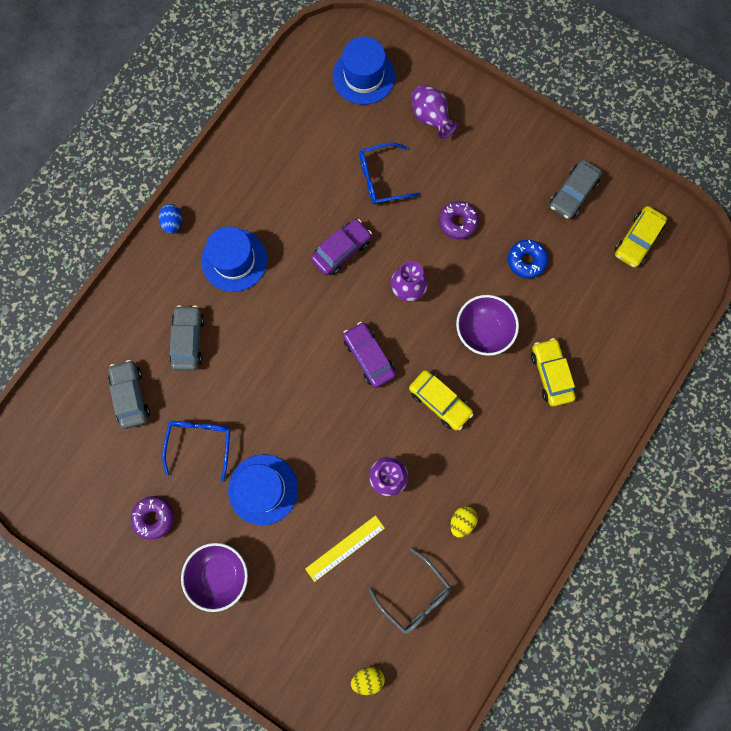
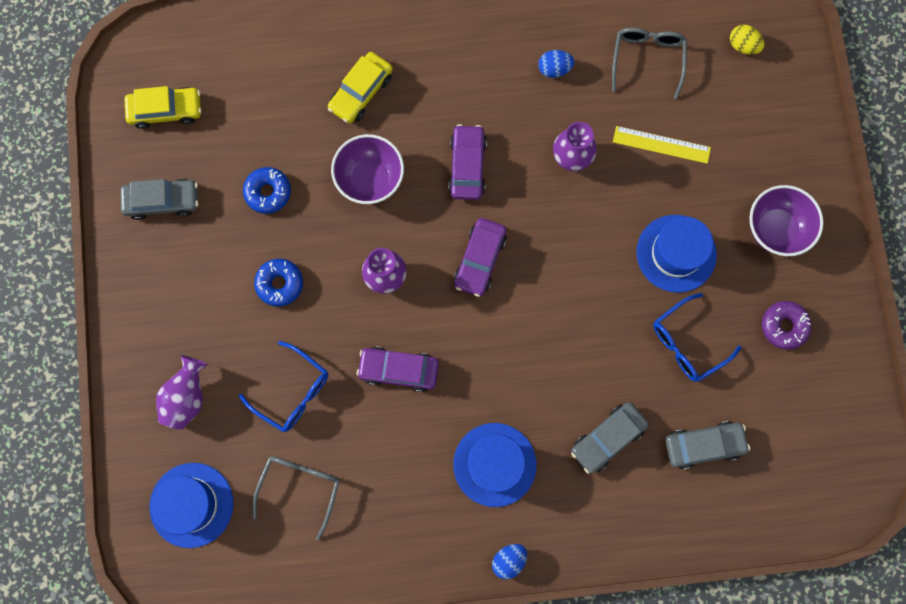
camera: 130 degrees left, 0 degrees up
(131, 396) = (703, 445): grey car -> grey car turned 135 degrees counterclockwise
(320, 140) = (300, 488): none -> grey glasses
(440, 401) = (467, 166): yellow car -> purple car
(457, 222) = (280, 284): purple donut -> blue donut
(462, 521) = (554, 69): yellow egg -> blue egg

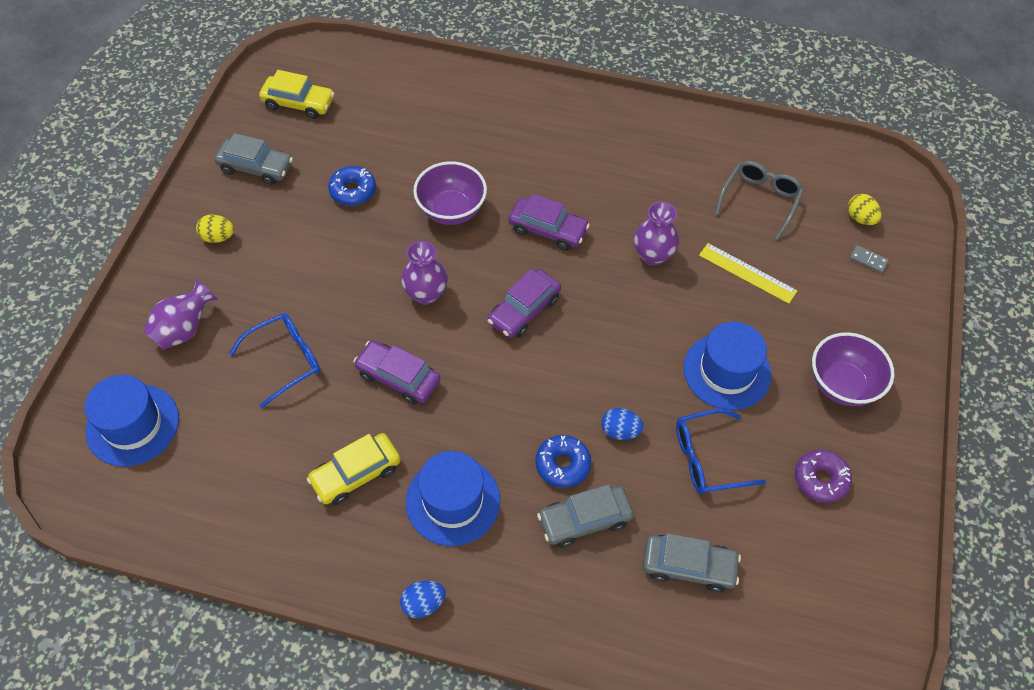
camera: 20 degrees right, 20 degrees down
(167, 291) = (218, 237): none -> yellow egg
(280, 284) = (323, 266): blue donut -> blue donut (562, 465)
(292, 392) = (285, 360): blue glasses -> blue glasses turned 90 degrees counterclockwise
(300, 488) = (245, 449): grey glasses -> none
(361, 92) = (477, 143): yellow car -> yellow car (356, 474)
(467, 166) = (548, 230): purple car -> purple car turned 90 degrees clockwise
(554, 69) = (666, 180): blue egg -> blue egg (620, 431)
(762, 90) = (868, 260): none -> grey domino

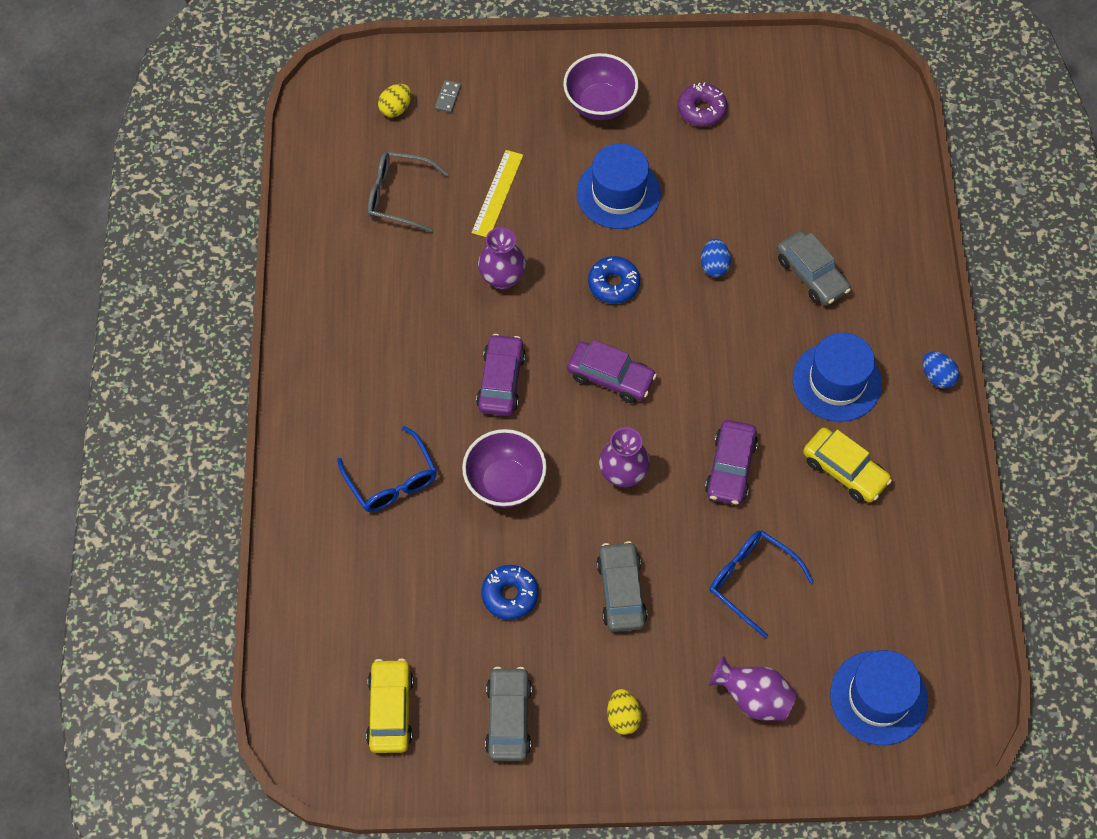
camera: 105 degrees left, 5 degrees up
(562, 465) = (766, 303): blue donut -> blue donut (613, 284)
(688, 566) = (820, 191): grey car -> grey car (621, 591)
(708, 458) = (714, 194): blue glasses -> blue glasses (392, 480)

